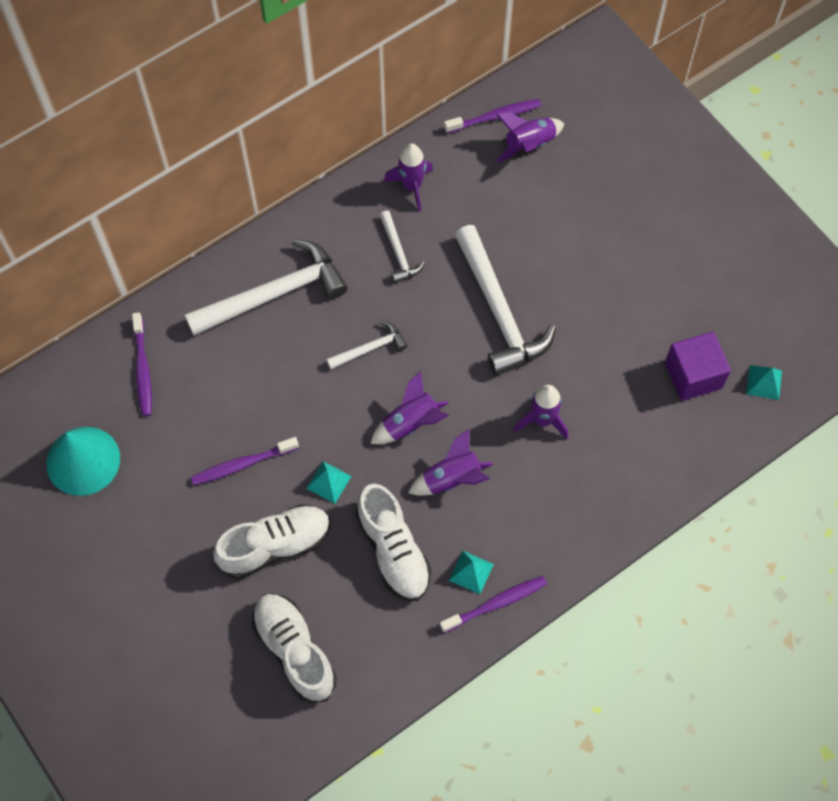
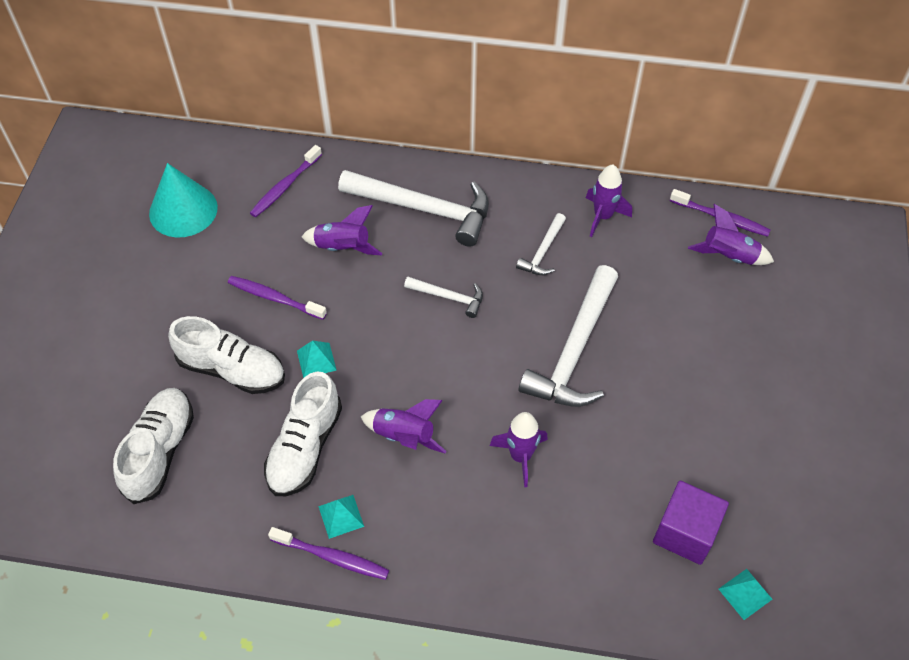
camera: 45 degrees right, 10 degrees down
(410, 423) = (419, 371): purple rocket -> purple rocket (343, 248)

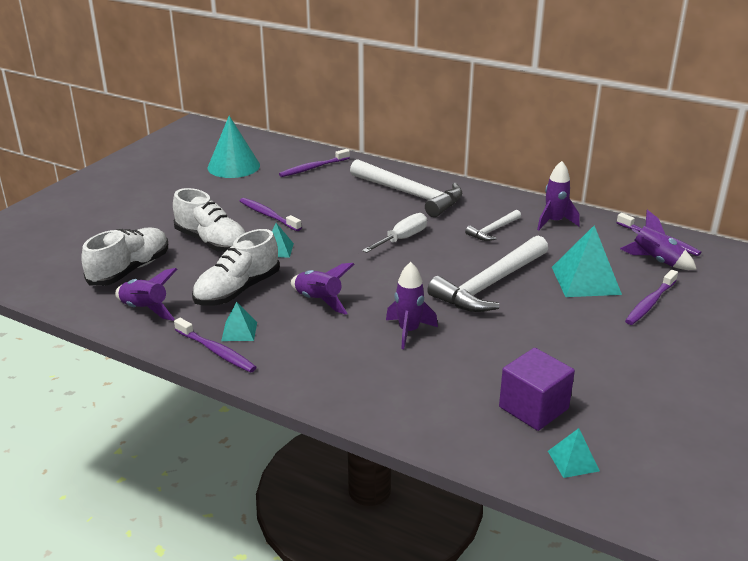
camera: 20 degrees right, 25 degrees down
(343, 248) = (336, 201): purple rocket -> purple rocket (145, 309)
(449, 297) = (402, 239): white hammer -> white screwdriver
(669, 312) = (585, 280): none -> turquoise pyramid
(743, 331) = (650, 303): none -> purple toothbrush

